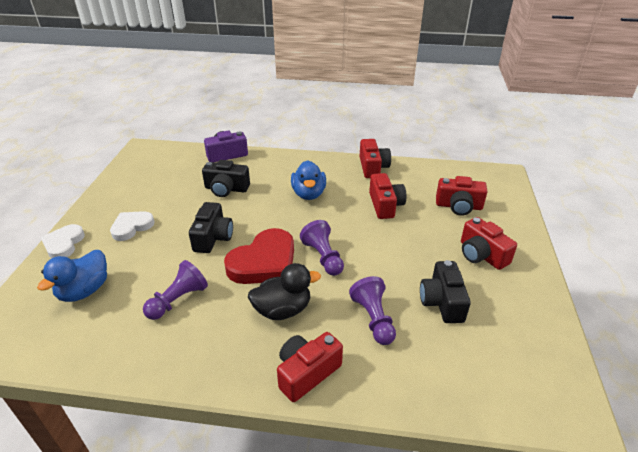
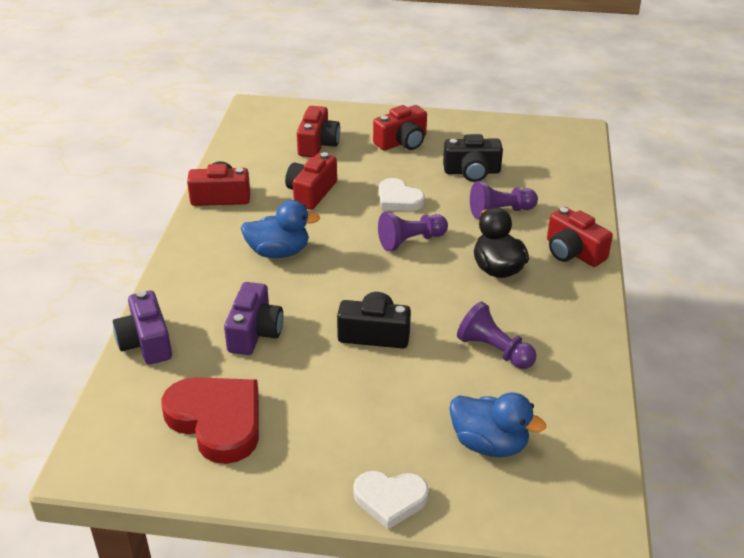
camera: 90 degrees left, 0 degrees up
(132, 227) = (348, 425): white heart -> white heart (398, 199)
(226, 189) = (254, 332): black camera -> purple camera
(264, 262) = (422, 285): red heart -> red heart (217, 421)
(385, 205) = (311, 193): red camera -> red camera turned 60 degrees counterclockwise

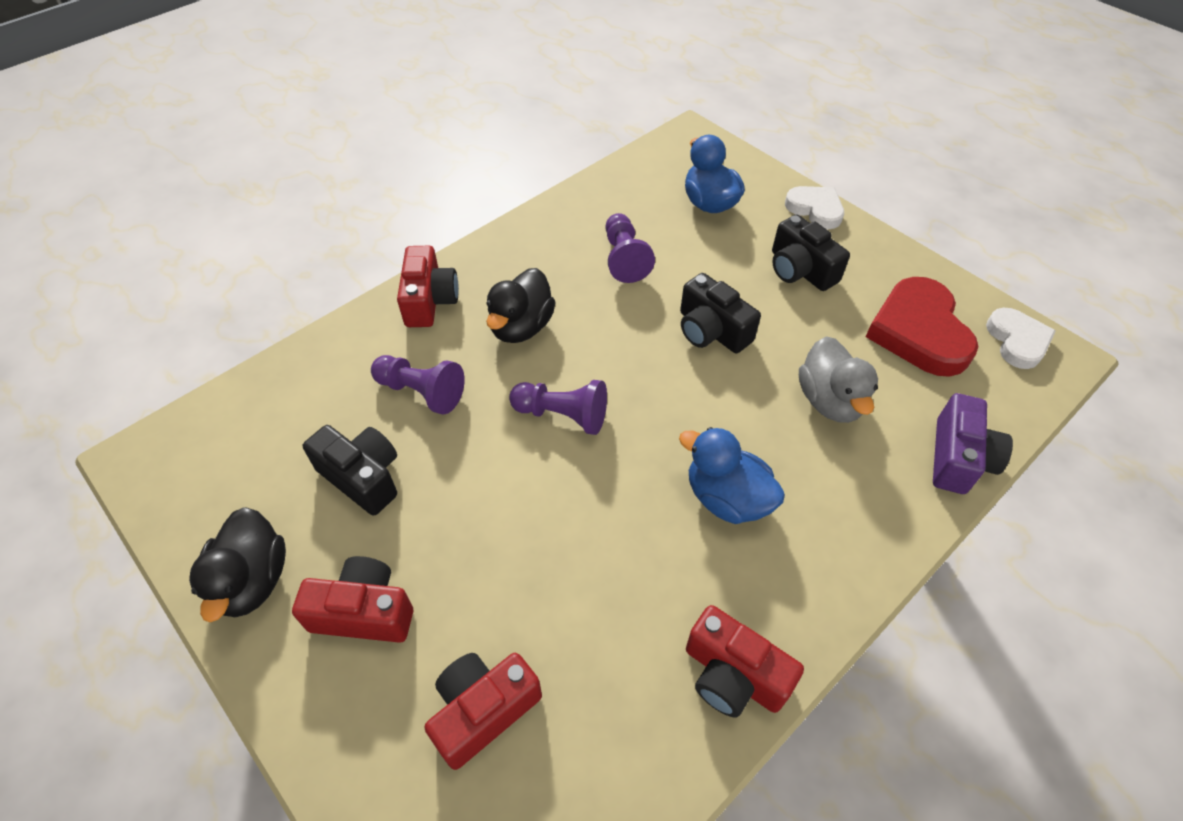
camera: 140 degrees left, 15 degrees up
(254, 332) = (830, 401): purple camera -> grey duck
(311, 193) = (598, 586): red camera -> none
(351, 422) = (800, 270): none -> black camera
(398, 199) = (503, 491): white heart -> white heart (1017, 341)
(460, 128) = (253, 580): none -> black duck

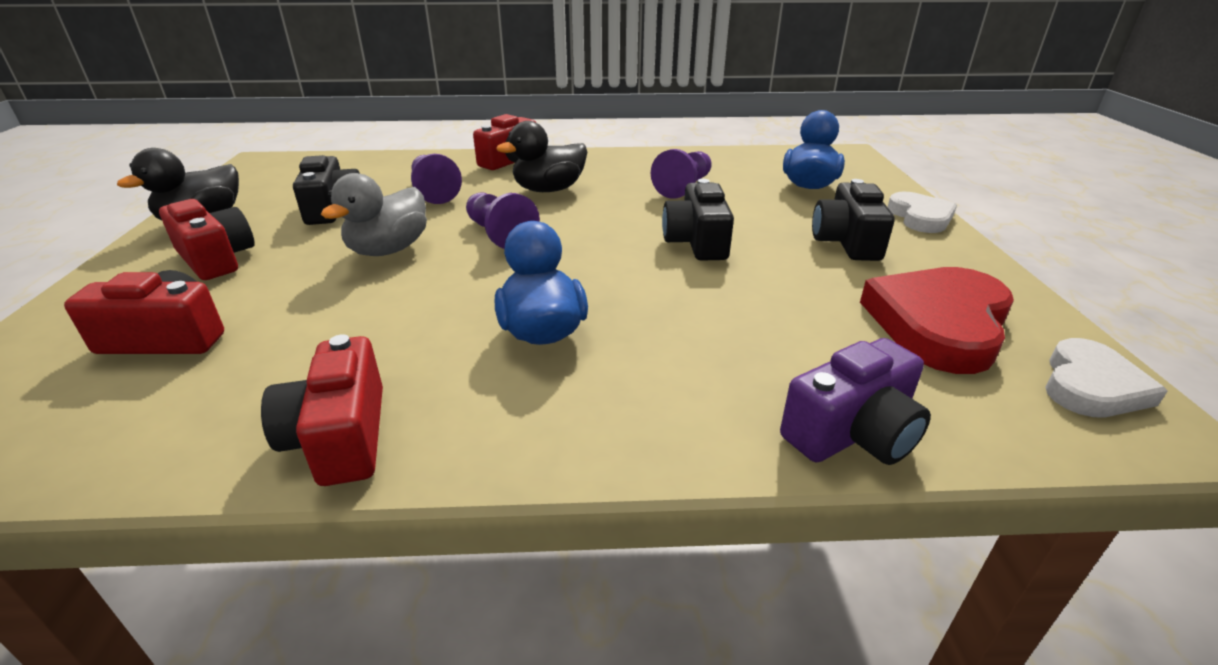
camera: 40 degrees right, 20 degrees down
(830, 401) = (749, 323): grey duck -> grey duck (389, 250)

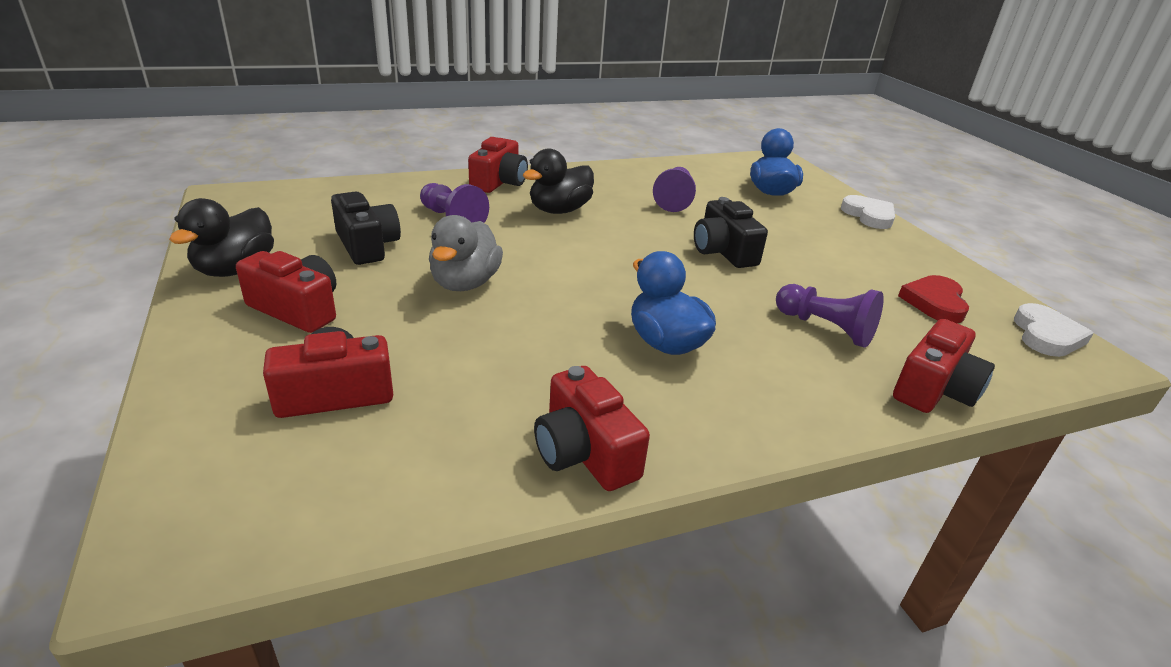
camera: 20 degrees left, 0 degrees up
(499, 235) = (554, 259): purple pawn -> purple pawn (825, 328)
(846, 242) = (832, 241): black camera -> none
(852, 433) = (933, 389): purple camera -> red camera
(938, 324) = (934, 303): red heart -> red heart, size x0.61

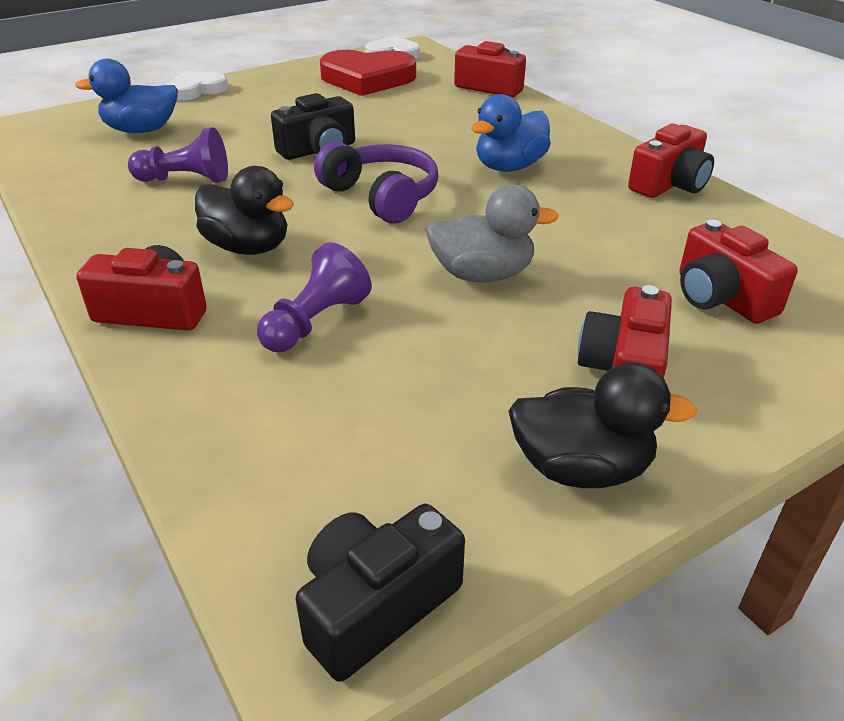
camera: 100 degrees left, 5 degrees up
(367, 245) = (435, 371): black camera -> black camera (376, 606)
(619, 265) = (382, 196): none -> purple headphones
(825, 328) = (436, 113): purple pawn -> none
(934, 303) = (367, 79): red heart -> red heart, size x1.65

